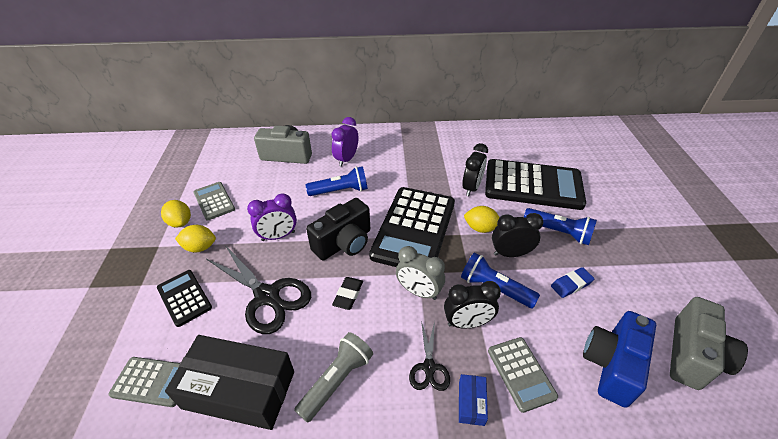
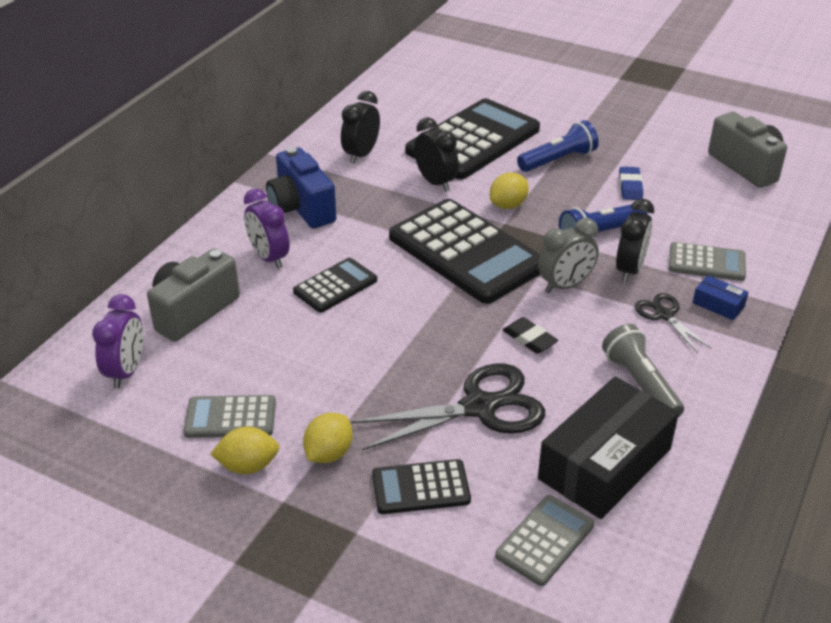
camera: 60 degrees left, 5 degrees down
(278, 236) = (375, 369): purple clock -> purple clock (126, 372)
(340, 191) = (335, 286): blue flashlight -> black calculator
(344, 243) = (441, 315): black camera -> none
(429, 367) = (664, 315): black scissors -> black scissors turned 150 degrees counterclockwise
(510, 253) = (561, 203): black clock -> black clock (361, 155)
(611, 365) = (729, 210): blue camera -> blue camera (301, 208)

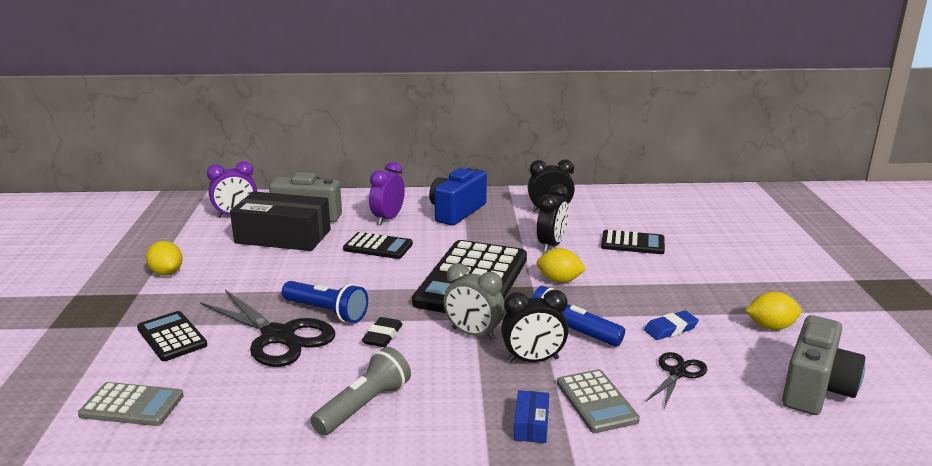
camera: 60 degrees right, 15 degrees down
(230, 417) = (211, 254): grey calculator -> none
(329, 453) = (192, 294): yellow lemon -> yellow lemon (770, 327)
(473, 141) = (632, 243): black calculator -> black calculator, size x0.50
(558, 160) = (660, 285): blue flashlight -> blue flashlight (326, 312)
(605, 464) = (241, 412): black box -> black box (283, 236)
(664, 315) = (481, 396): black scissors -> black scissors (677, 373)

